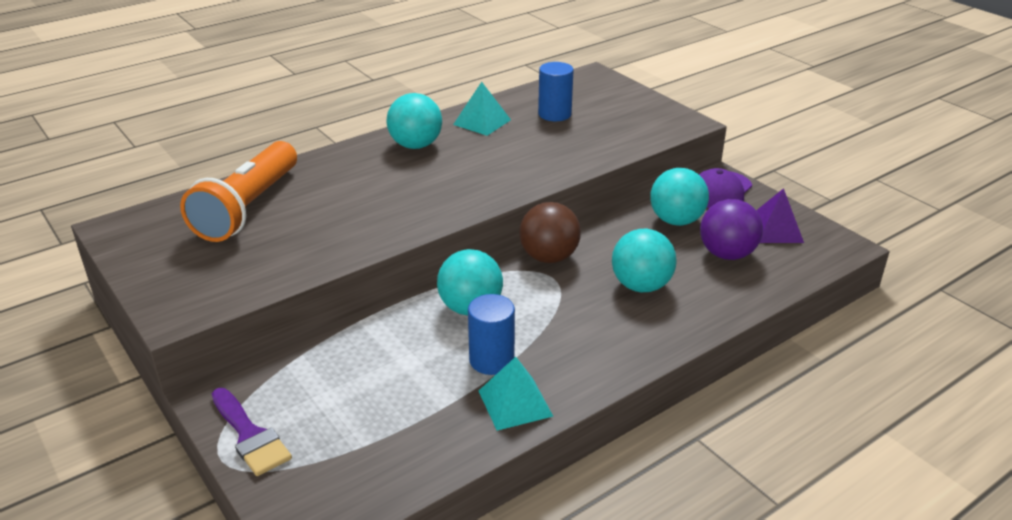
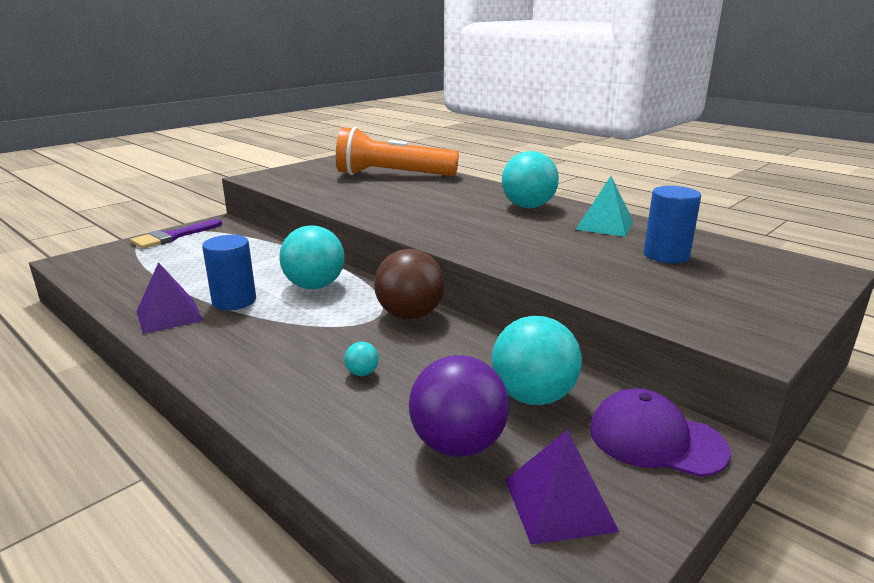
camera: 80 degrees right, 10 degrees down
(515, 403) = (169, 315): turquoise pyramid -> purple pyramid
(641, 286) = (362, 373): turquoise ball -> turquoise ball, size x0.42

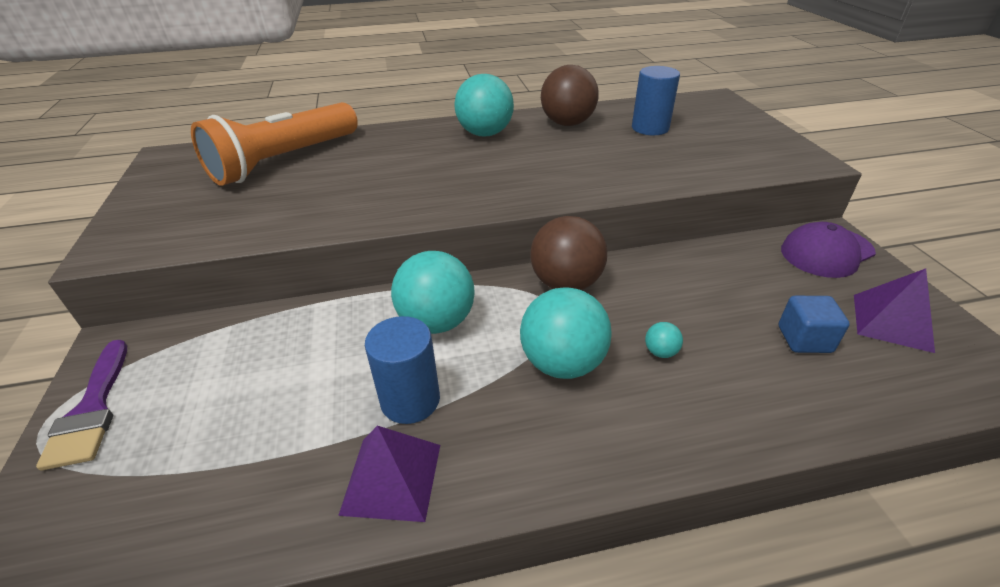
camera: 55 degrees left, 15 degrees up
(458, 445) = (804, 339): purple ball -> blue cube
(533, 397) = (750, 276): turquoise ball -> turquoise ball (562, 363)
(604, 225) = (567, 123): turquoise pyramid -> brown ball

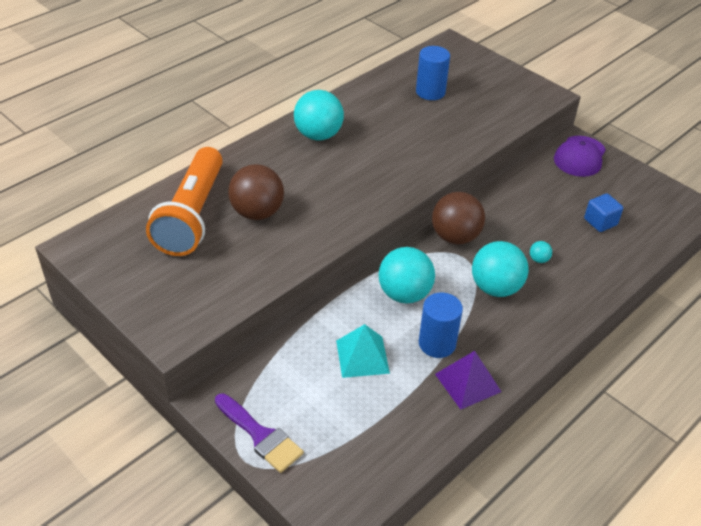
camera: 35 degrees left, 5 degrees up
(307, 372) = (362, 356): none -> turquoise pyramid
(567, 123) = (369, 105): brown ball -> brown ball (257, 212)
(891, 322) = (633, 194): purple pyramid -> none

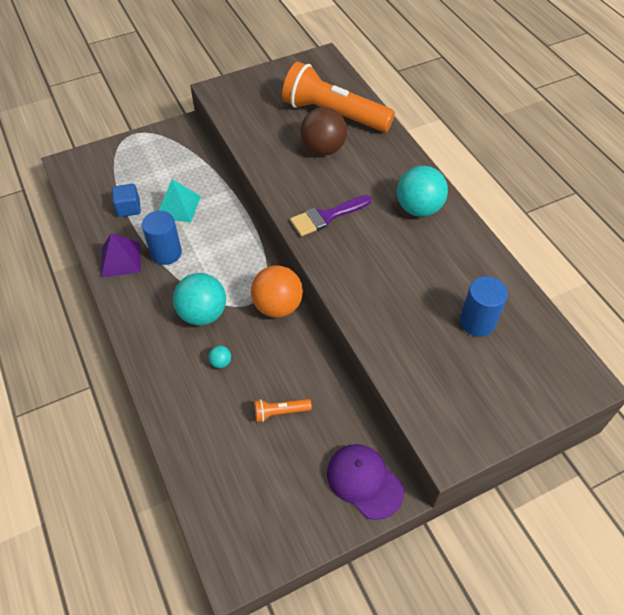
camera: 110 degrees right, 10 degrees up
(261, 436) = (144, 144): purple brush -> purple brush (326, 217)
(404, 294) = (226, 248): turquoise ball -> none
(455, 237) = (277, 306): brown ball -> orange ball
(559, 211) = (280, 412): none -> orange flashlight
(600, 222) = (248, 446): blue cube -> blue cube (129, 208)

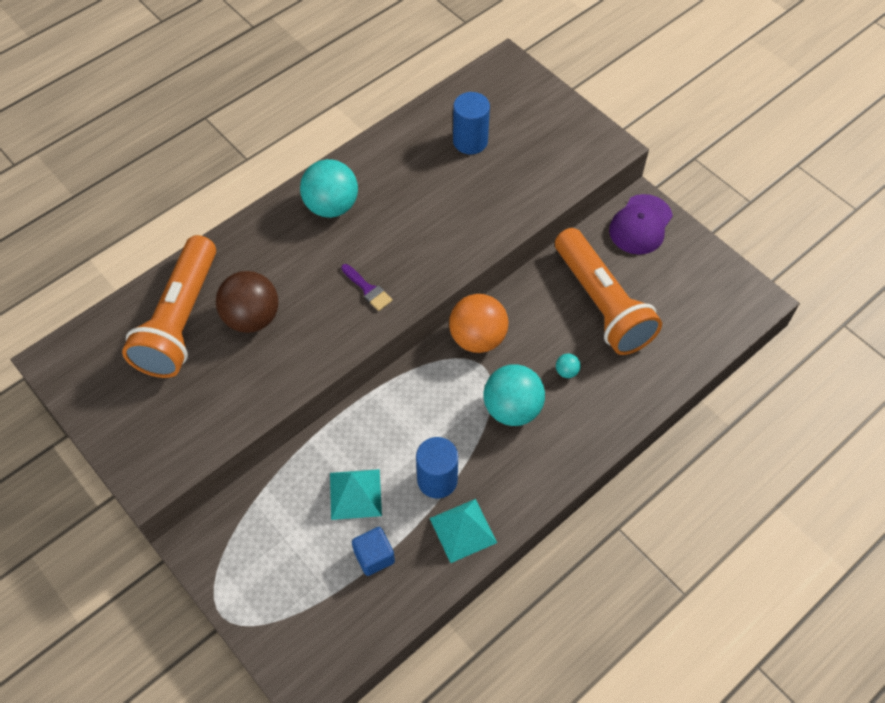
camera: 105 degrees left, 5 degrees up
(121, 259) = (463, 530): purple pyramid -> turquoise pyramid
(280, 412) = (601, 303): orange flashlight -> orange flashlight, size x2.49
(326, 217) = (368, 289): purple brush -> purple brush, size x0.64

